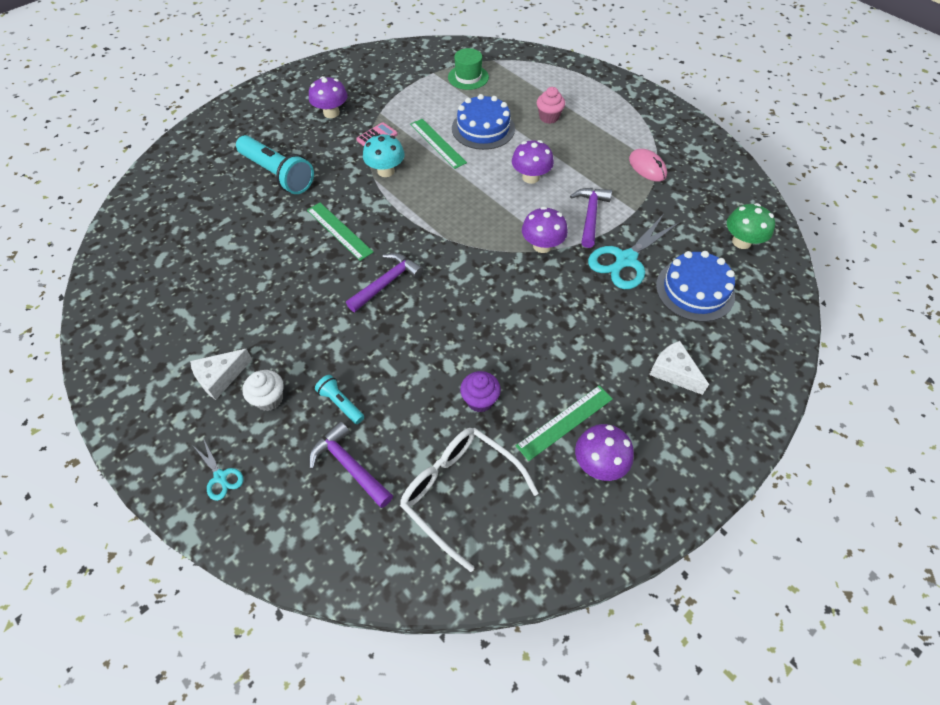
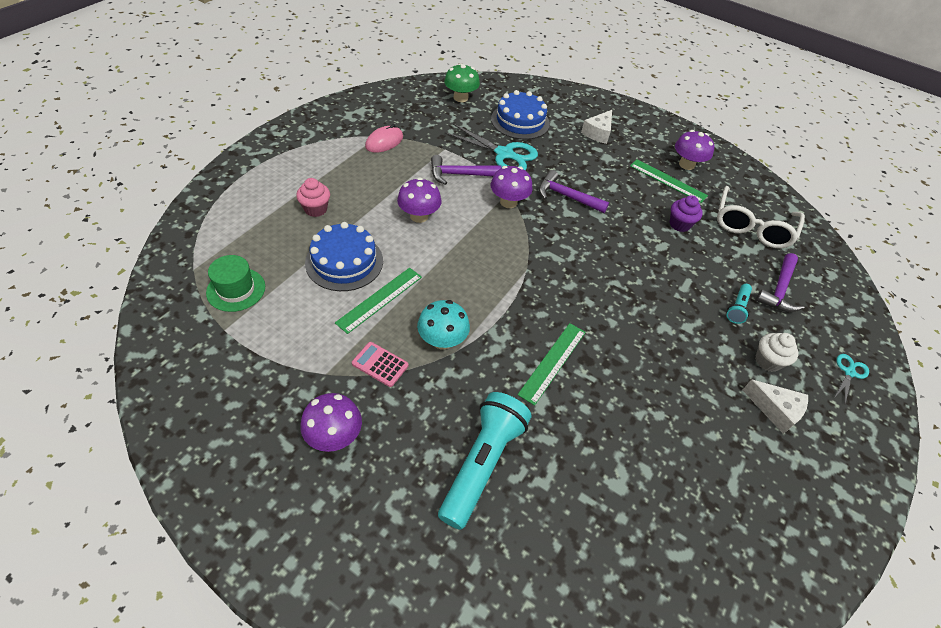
camera: 110 degrees left, 5 degrees down
(387, 283) = (601, 304): purple hammer -> purple hammer (566, 196)

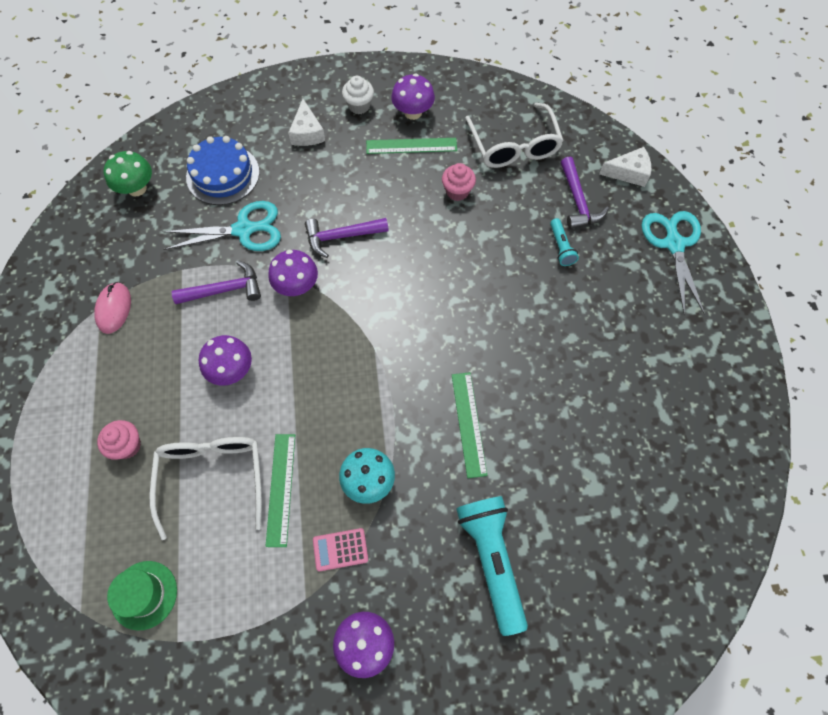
camera: 35 degrees left, 15 degrees up
(344, 261) = (212, 478): blue cake -> white glasses
(460, 174) = (224, 290): purple hammer -> purple hammer turned 150 degrees counterclockwise
(679, 224) = (457, 191): purple cupcake -> pink cupcake
(767, 361) = (615, 282): white cupcake -> white cupcake (359, 106)
(775, 410) = (649, 324): white cheese -> white cheese (628, 173)
(849, 372) = (674, 244): turquoise scissors -> turquoise scissors, size x1.99

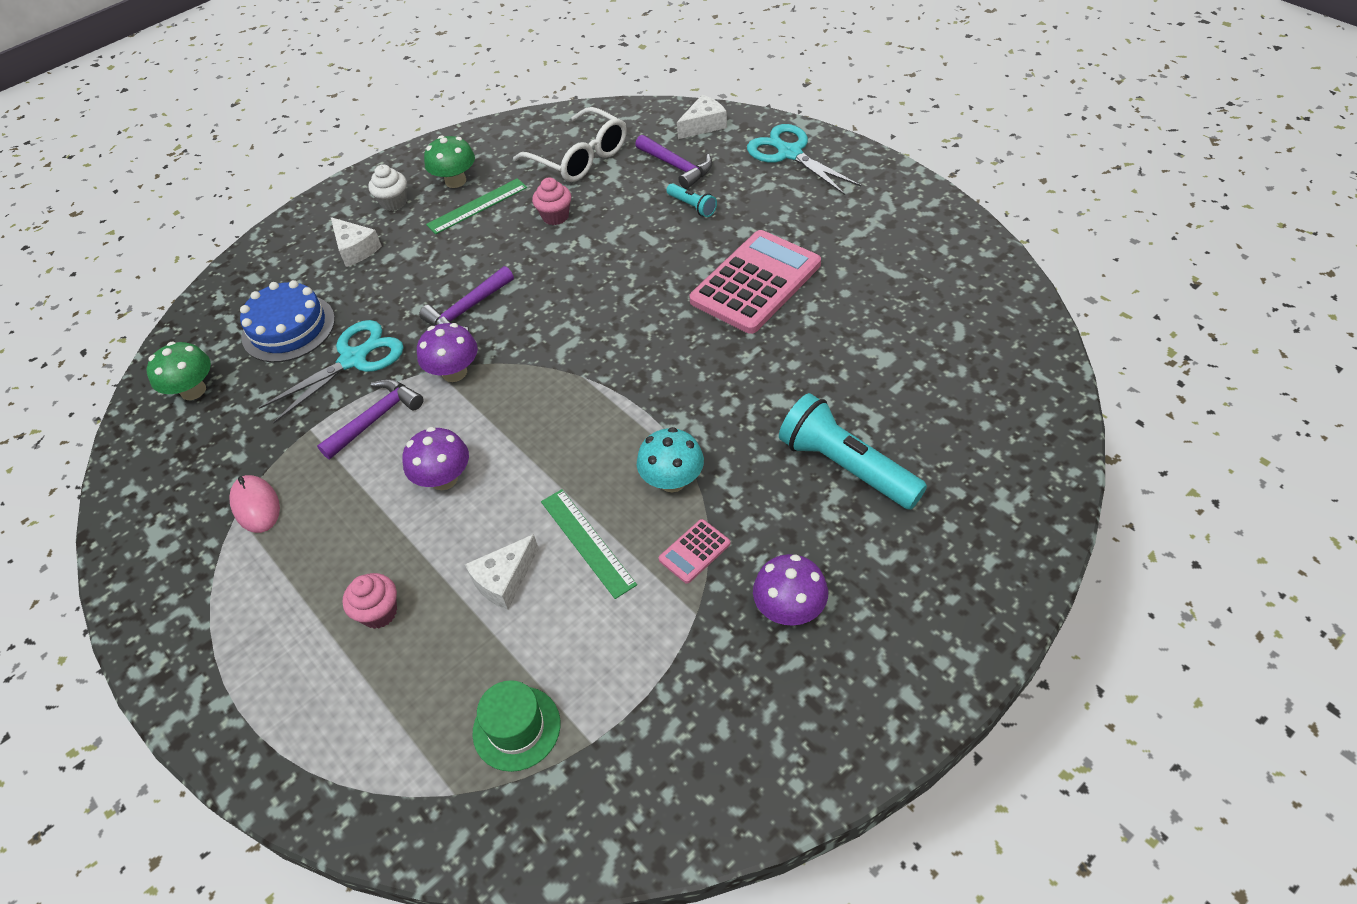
camera: 30 degrees left, 15 degrees down
(212, 478) = (504, 580): white glasses -> white cheese
(413, 112) = (455, 181): purple mushroom -> green mushroom
(468, 423) = (728, 379): green ruler -> none
(553, 351) = (756, 283): none -> pink calculator

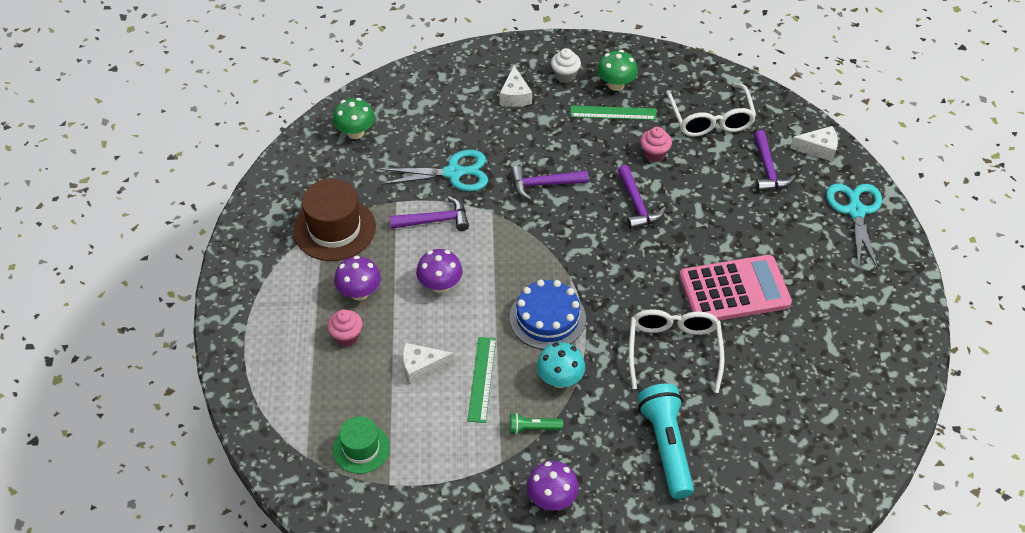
camera: 35 degrees right, 0 degrees up
(256, 506) = (334, 229): pink mouse -> brown hat
(288, 328) = (435, 126): blue cake -> blue cake (547, 318)
(454, 372) = (501, 222): purple mushroom -> purple mushroom (359, 292)
(584, 269) = (637, 205): none -> purple hammer
(692, 206) = (748, 207): turquoise flashlight -> none
(694, 551) = (533, 428): pink calculator -> green flashlight
(758, 374) = (674, 351): none -> white glasses

